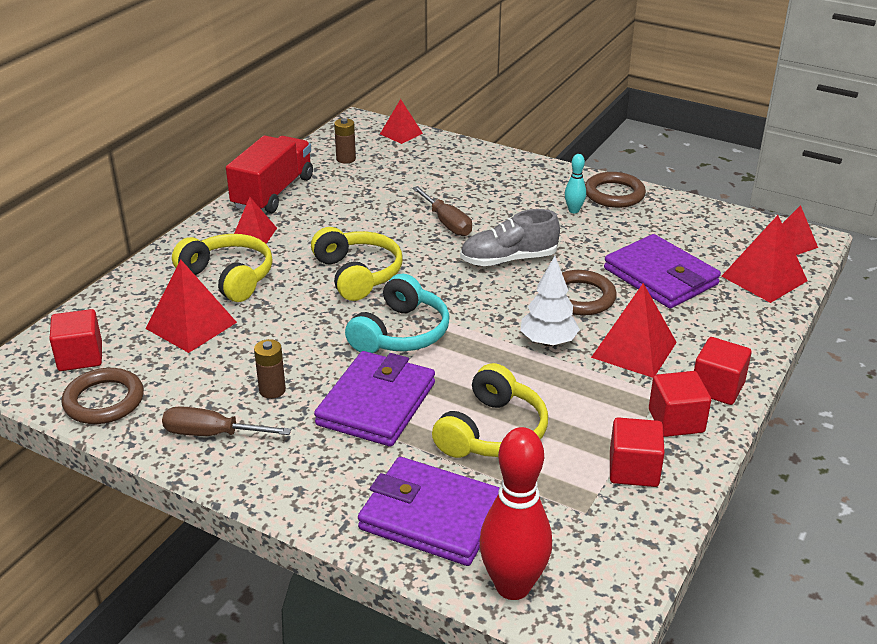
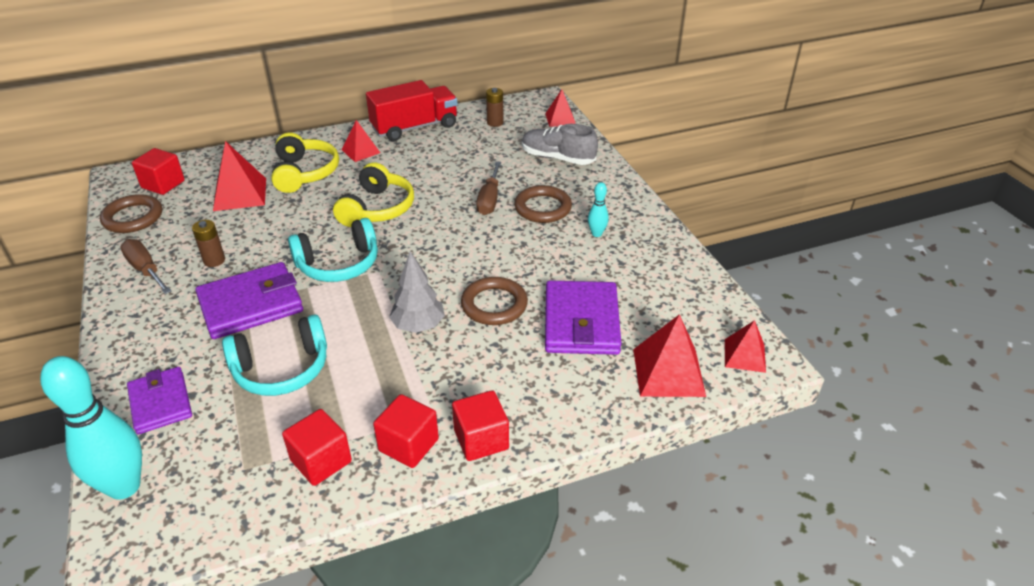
camera: 40 degrees right, 5 degrees up
(432, 516) = (160, 403): purple wallet -> purple wallet, size x0.65
(492, 432) = (282, 369): yellow headphones -> turquoise headphones
(508, 259) = (489, 248): grey shoe -> grey shoe (557, 158)
(513, 586) = (124, 486): red bowling pin -> turquoise bowling pin
(548, 342) = (418, 326): white tree -> grey tree
(614, 194) = (650, 235): brown ring -> brown ring (543, 208)
(634, 349) = (468, 369): red pyramid -> none

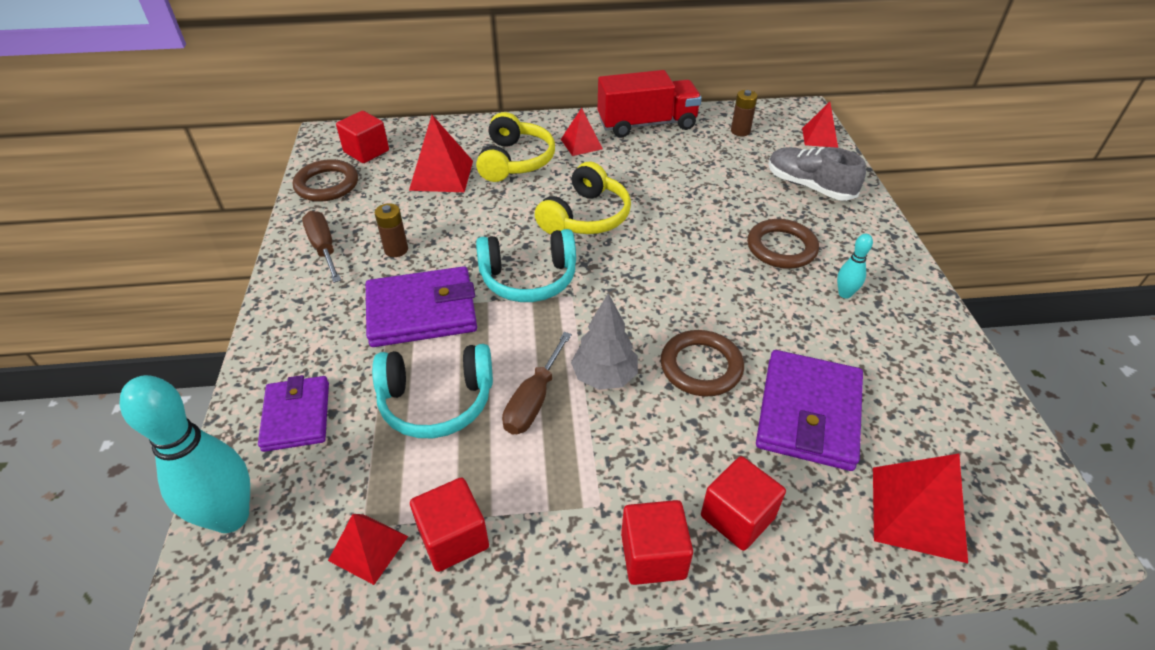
camera: 15 degrees right, 5 degrees up
(408, 445) = (561, 541): red cube -> red cube (737, 517)
(489, 199) = (718, 226): brown screwdriver -> brown screwdriver (533, 400)
(744, 355) = (1030, 511): red pyramid -> red pyramid (368, 548)

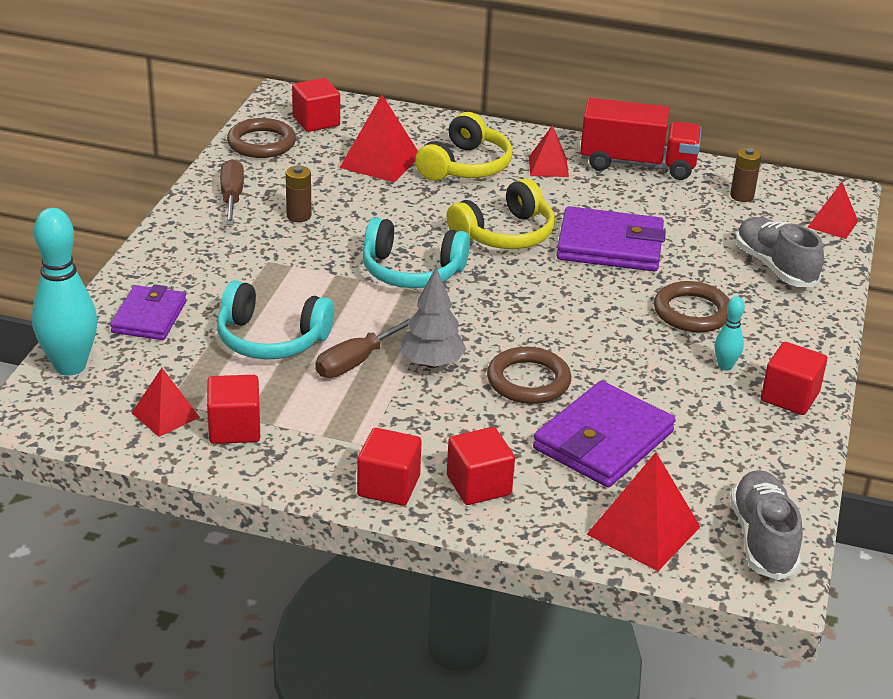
camera: 20 degrees right, 10 degrees down
(422, 311) = (295, 271): purple wallet -> purple wallet (610, 245)
(915, 308) = (789, 397): none -> red cube
(1019, 480) = (762, 539): none -> grey shoe

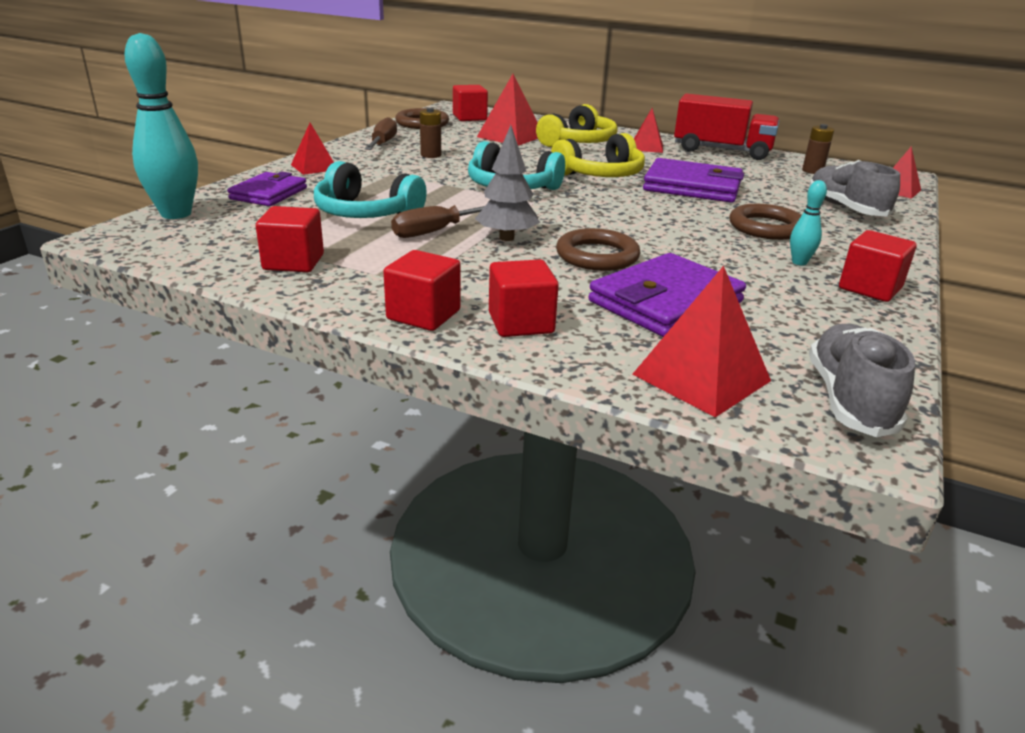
camera: 10 degrees right, 5 degrees down
(165, 415) = (235, 248): red pyramid -> red pyramid (314, 167)

